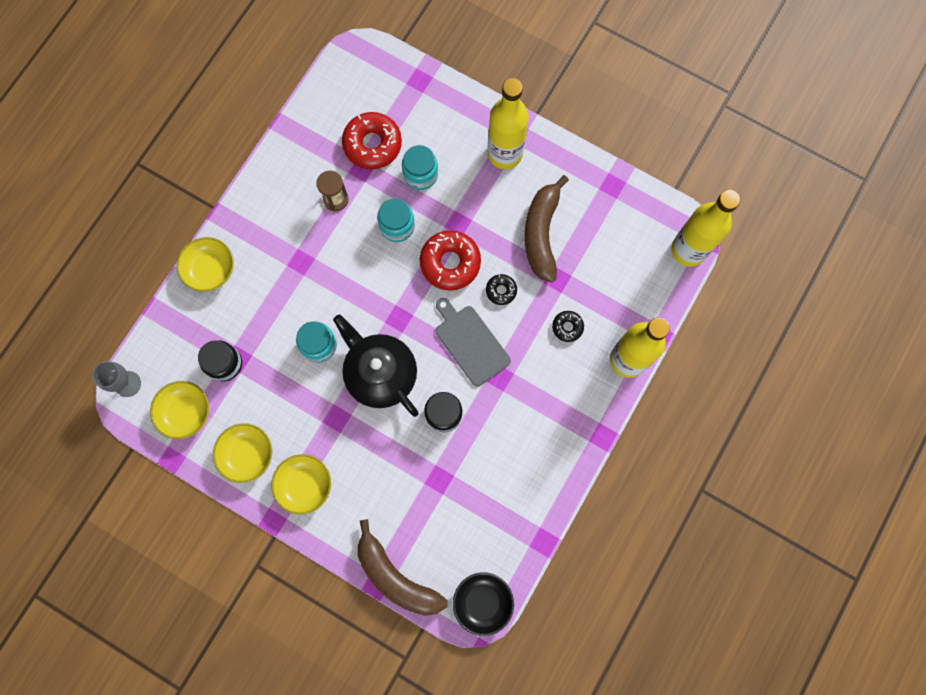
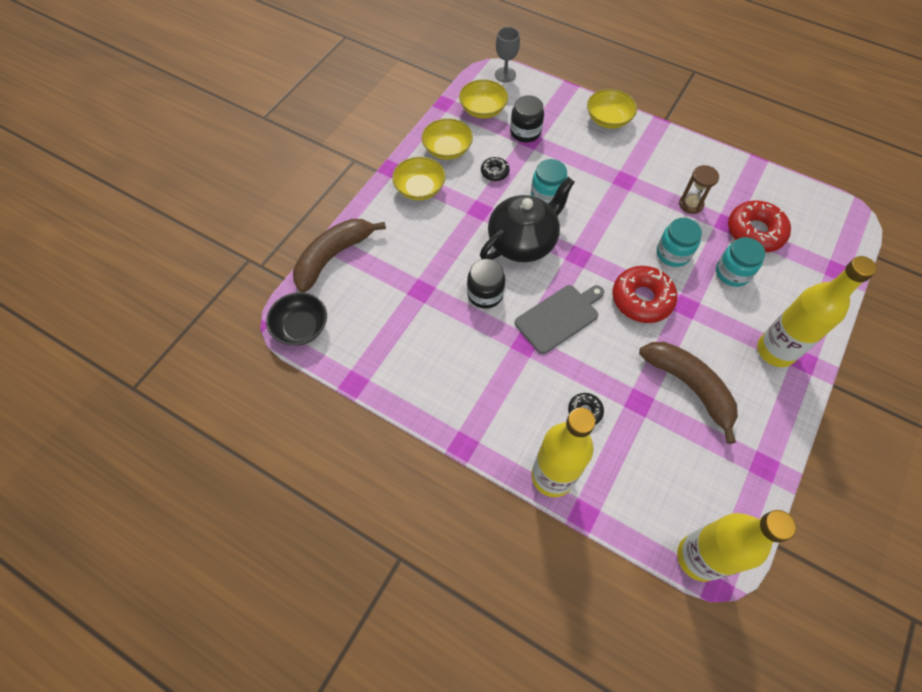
camera: 90 degrees right, 15 degrees down
(501, 290) = (618, 346): black donut -> black donut (494, 172)
(541, 234) = (689, 387): brown banana -> brown banana turned 45 degrees clockwise

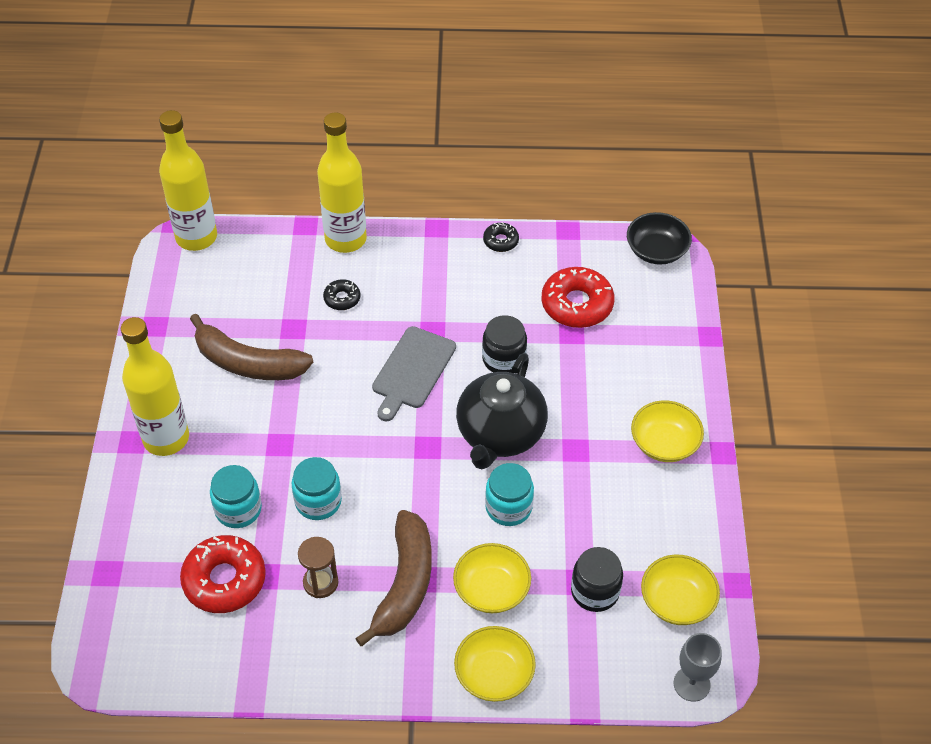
camera: 150 degrees right, 10 degrees down
(333, 257) = (688, 324): brown banana -> brown banana (404, 584)
(447, 149) = (674, 513): yellow bowl -> yellow bowl (491, 589)
(494, 172) = (593, 509): black donut -> black donut (500, 241)
(642, 299) = (332, 429): red donut -> red donut (577, 304)

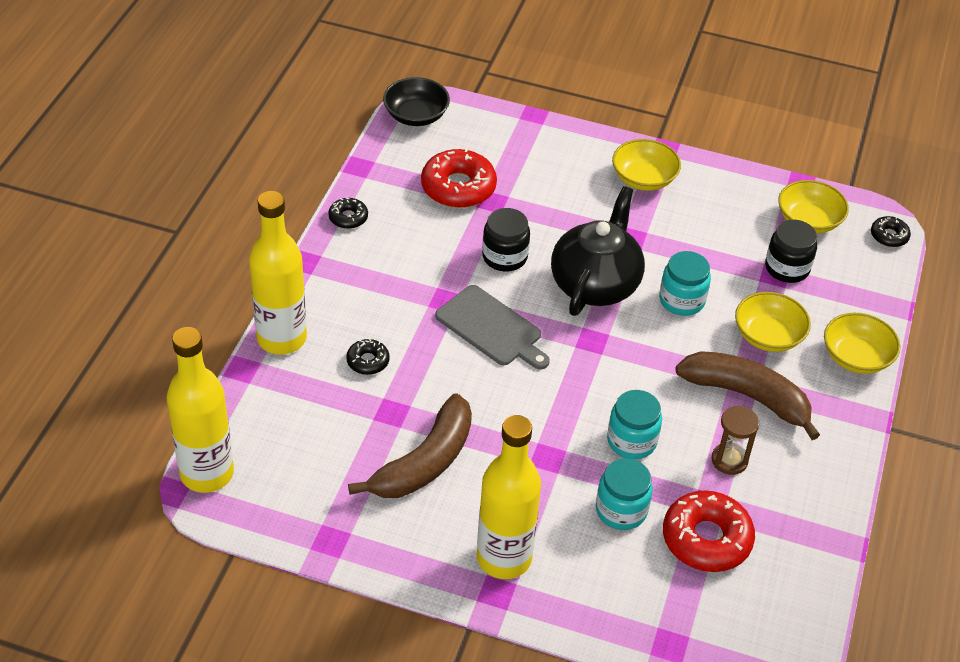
camera: 75 degrees left, 5 degrees down
(500, 434) = (595, 284): black teapot -> black teapot turned 105 degrees counterclockwise
(691, 684) = (889, 236): grey goblet -> black donut

